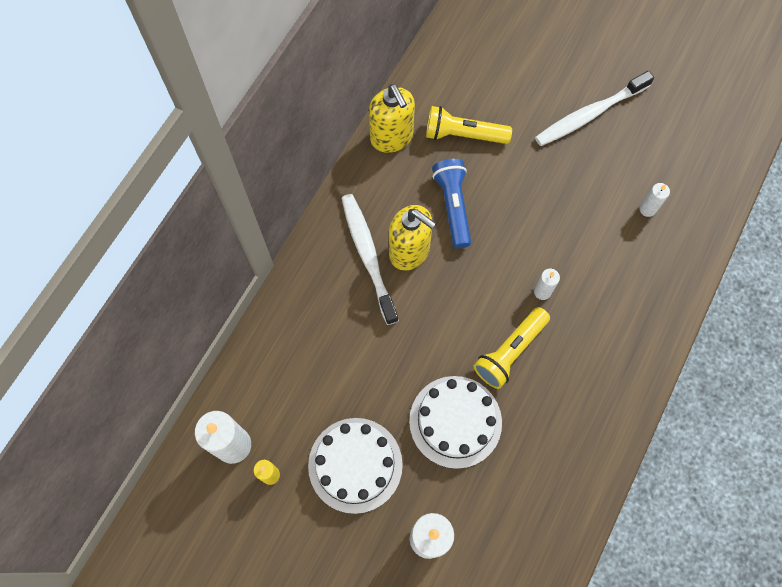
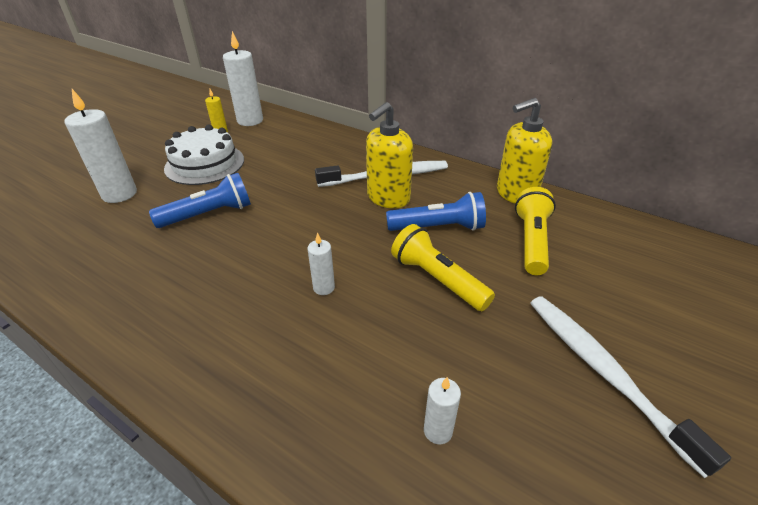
camera: 95 degrees right, 30 degrees down
(455, 421) = (209, 214): white cake -> blue flashlight
(510, 352) = (261, 255): yellow flashlight -> yellow flashlight (437, 279)

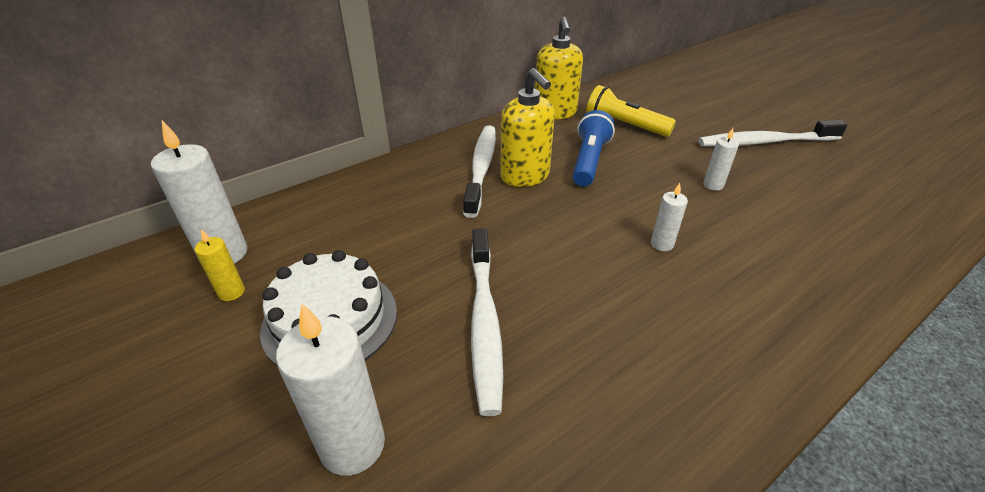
camera: 70 degrees left, 0 degrees up
(209, 214) = (484, 323): blue flashlight -> white toothbrush
(437, 279) = (662, 179): yellow flashlight -> none
(438, 431) = (824, 217): white candle -> white candle (713, 185)

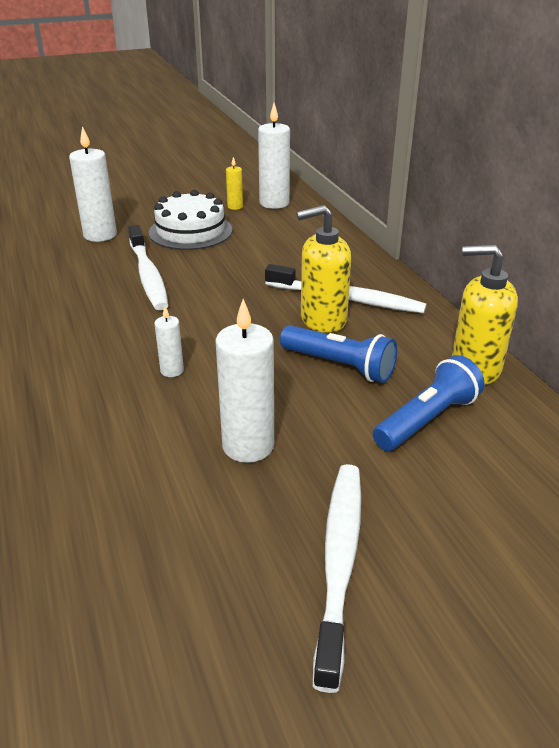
camera: 105 degrees right, 5 degrees down
(484, 323) = (148, 275): white toothbrush -> white toothbrush turned 120 degrees counterclockwise
(624, 125) = (427, 419): yellow flashlight -> blue flashlight
(713, 185) = (248, 446): white candle -> white candle, size x1.94

